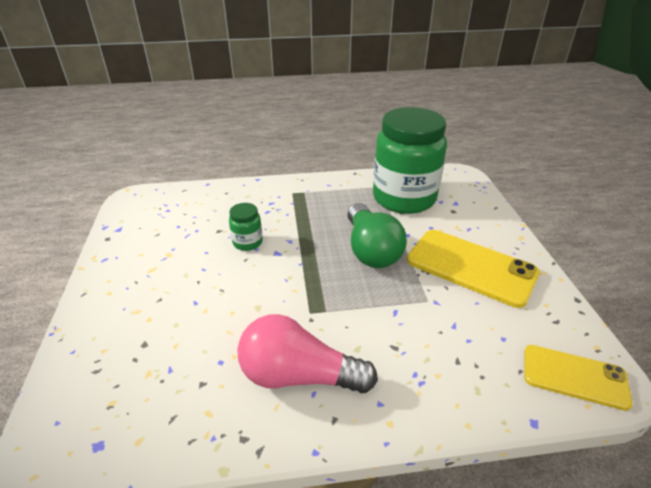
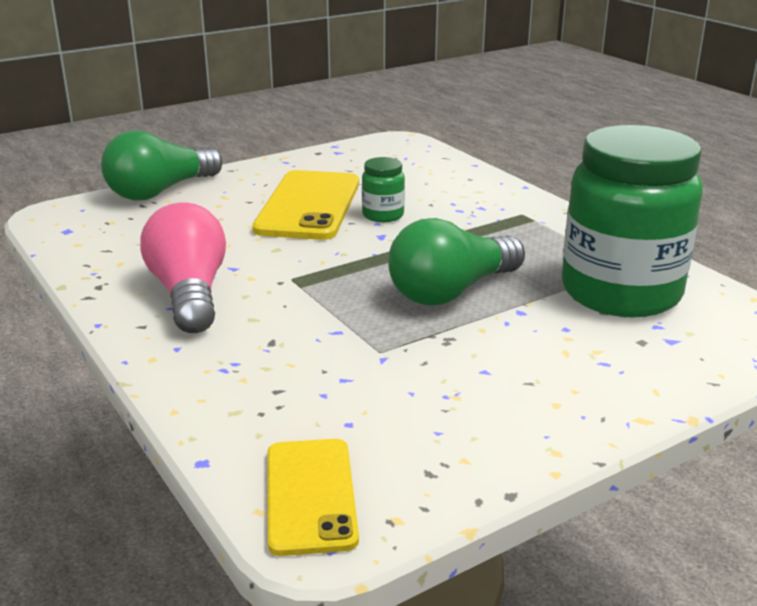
camera: 65 degrees right, 10 degrees down
(79, 350) = (160, 191): none -> green light bulb
(471, 267) = (495, 377): yellow phone -> yellow phone (309, 206)

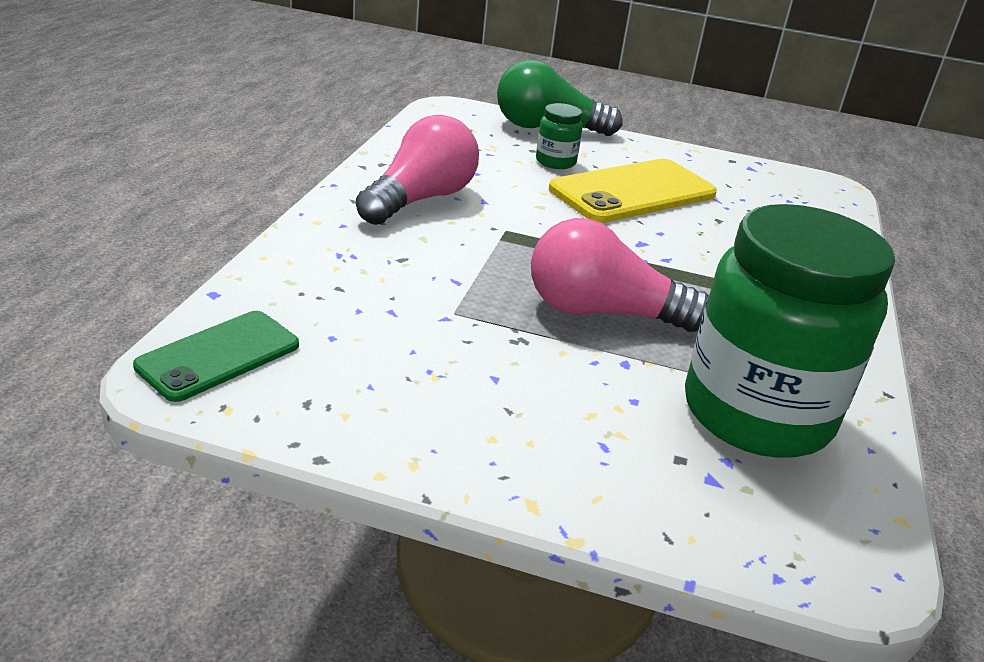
camera: 45 degrees right, 5 degrees up
(310, 495) = (219, 356): yellow phone -> green phone
(383, 215) = (678, 230): green jar -> green jar (555, 162)
(451, 291) = (602, 312): green light bulb -> pink light bulb

